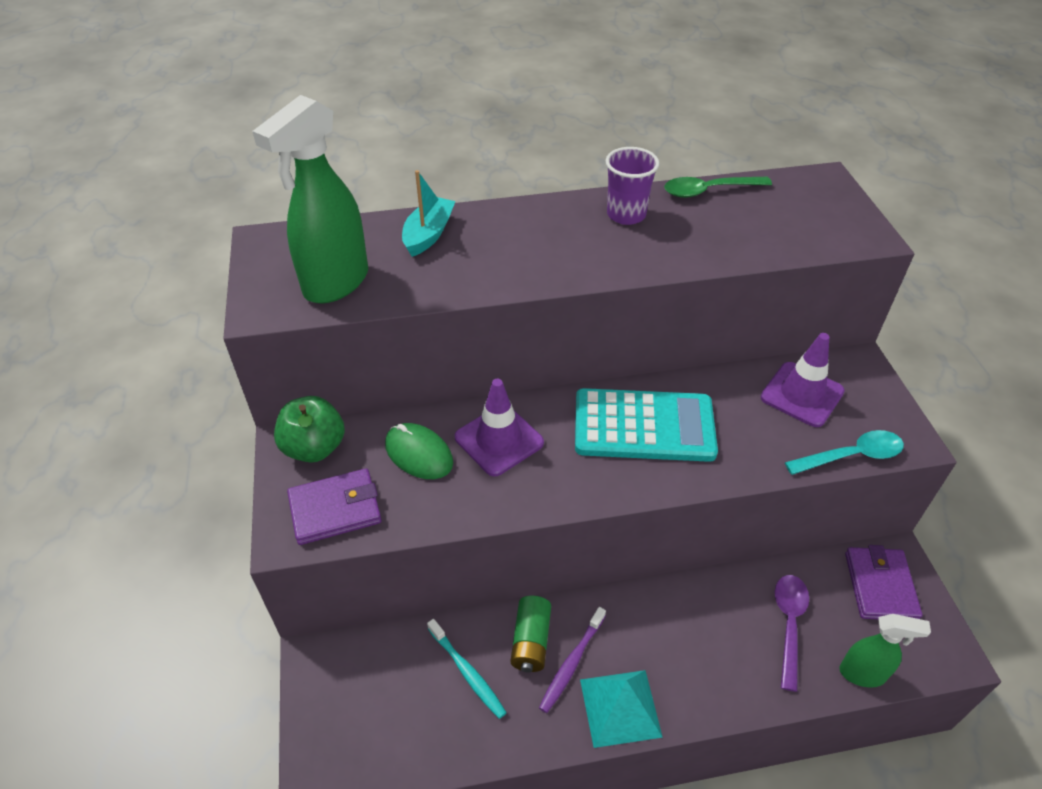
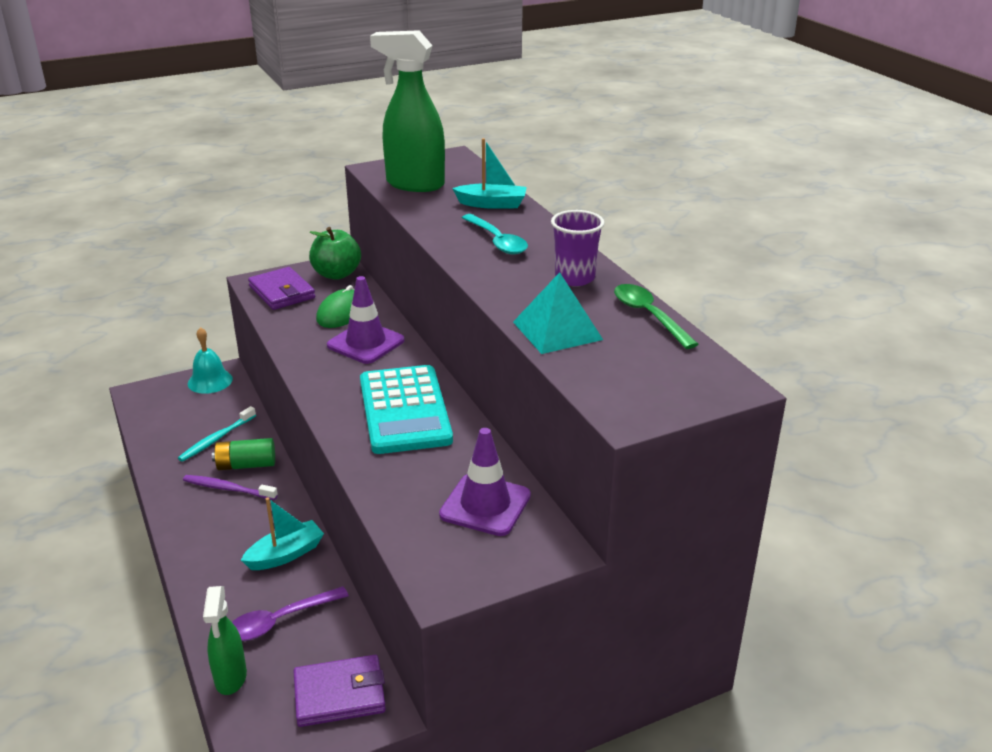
camera: 75 degrees right, 15 degrees down
(327, 676) = (210, 381): none -> turquoise bell
(620, 708) = (189, 519): turquoise pyramid -> turquoise pyramid (557, 330)
(694, 613) = (285, 554): none -> turquoise boat
(789, 625) = (280, 620): purple spoon -> purple spoon turned 150 degrees clockwise
(851, 456) = (404, 541): turquoise spoon -> turquoise spoon (497, 241)

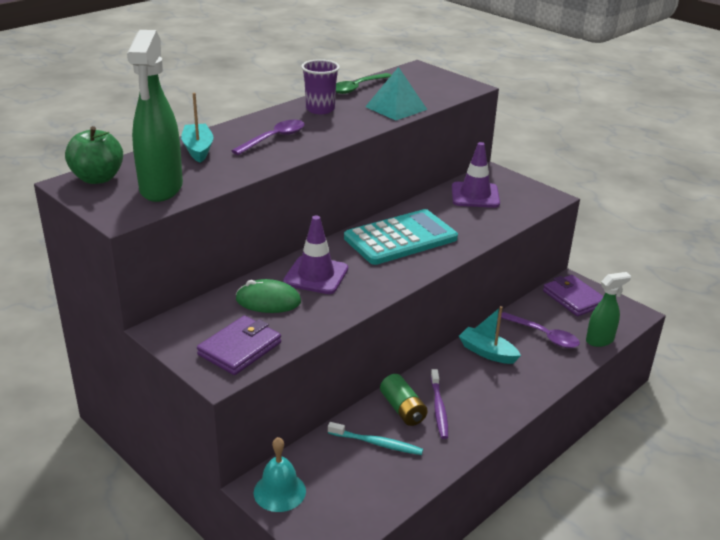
camera: 110 degrees left, 0 degrees up
(336, 274) = (186, 324): green apple -> green apple (97, 178)
(497, 241) = (274, 139): turquoise spoon -> purple spoon

